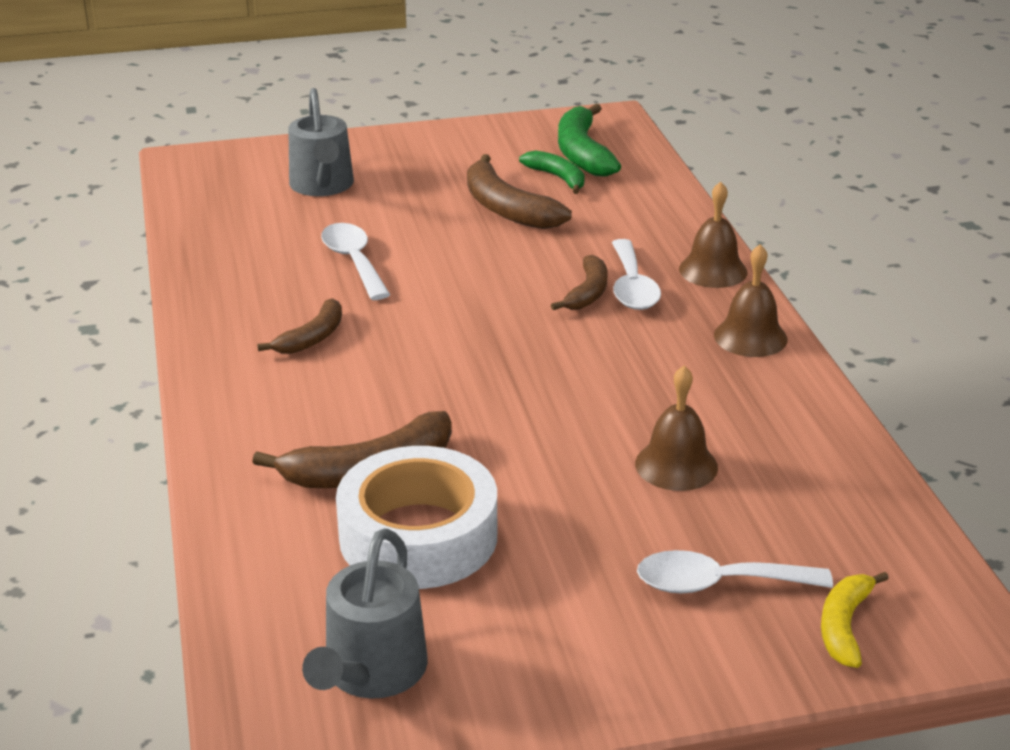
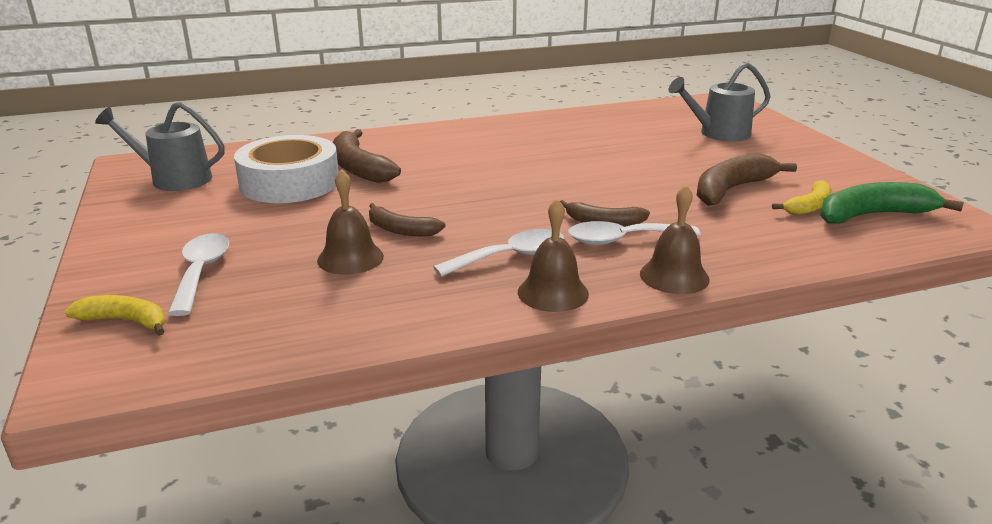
camera: 85 degrees right, 5 degrees down
(312, 338) = (508, 145): brown banana -> brown banana (400, 230)
(354, 261) = (613, 148): white spoon -> white spoon (511, 257)
(558, 178) = (809, 206): green banana -> yellow banana

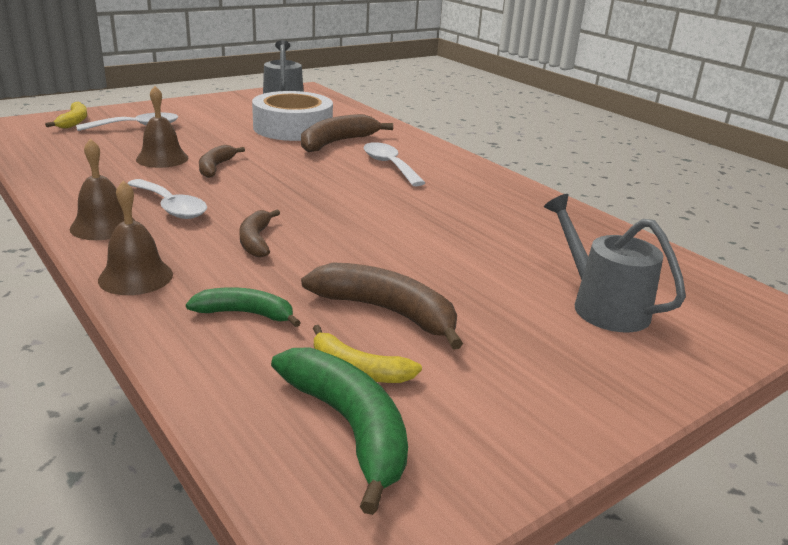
camera: 70 degrees right, 0 degrees up
(623, 240) = (216, 251): white spoon -> white spoon (389, 165)
(739, 235) = (246, 314): none -> green banana

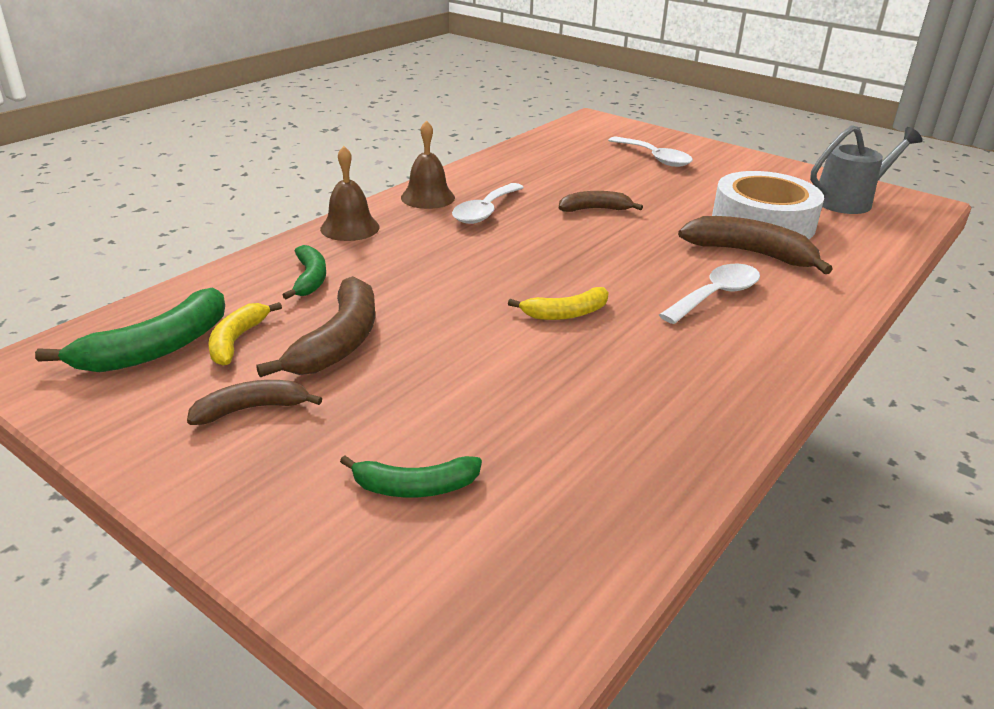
camera: 75 degrees right, 5 degrees up
(74, 122) = (632, 135): yellow banana -> yellow banana (565, 313)
(162, 158) = (589, 185): brown bell -> none
(256, 240) = (445, 258): brown banana -> brown banana (252, 409)
(603, 306) = (414, 487): grey watering can -> green banana

